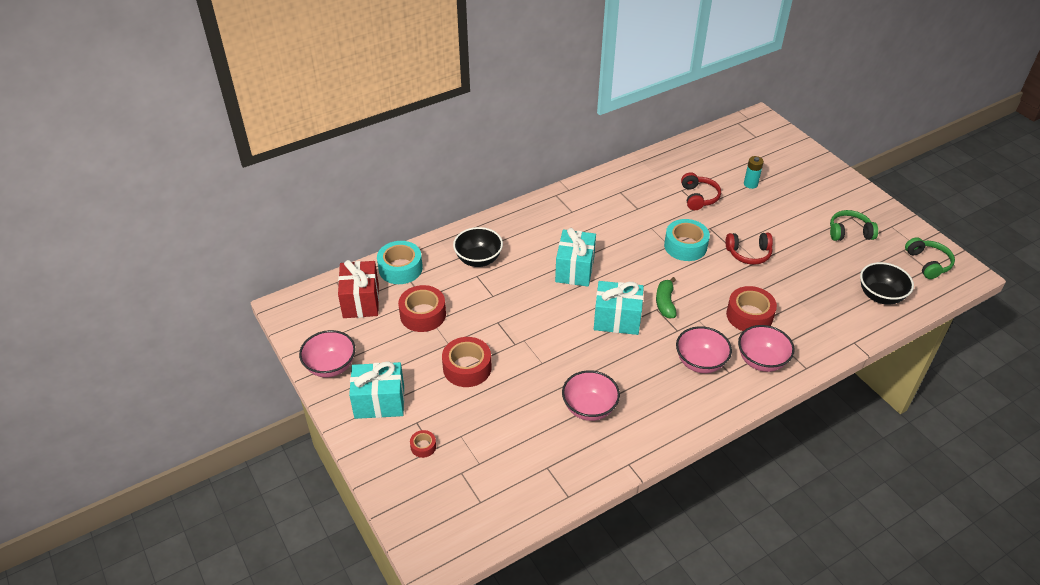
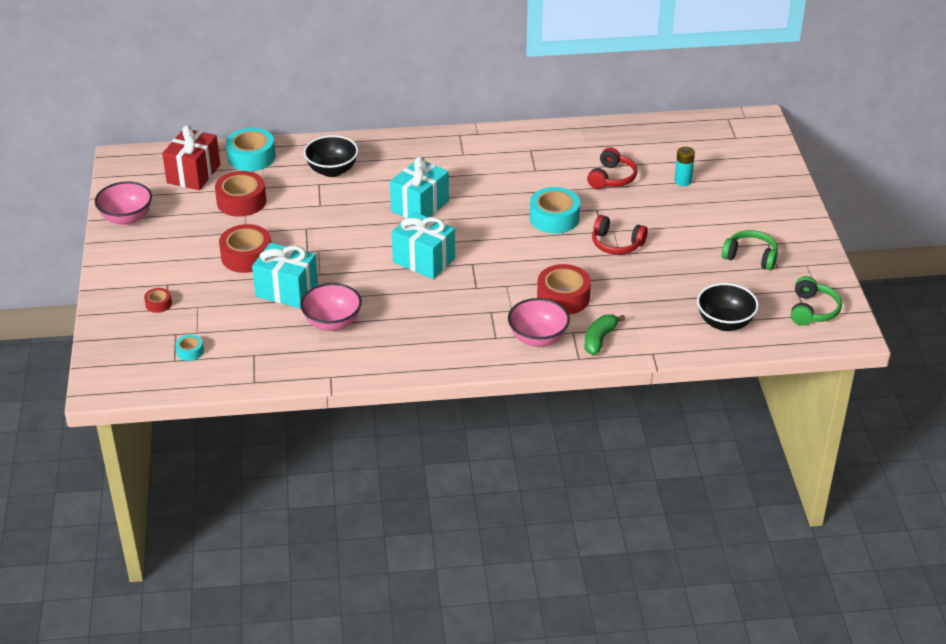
camera: 25 degrees right, 5 degrees down
(379, 402) = (147, 258): turquoise gift -> turquoise gift (286, 290)
(488, 486) = (190, 351): none -> turquoise tape
(665, 303) = (485, 261): green banana -> green banana (599, 339)
(700, 362) = (474, 320): pink bowl -> none

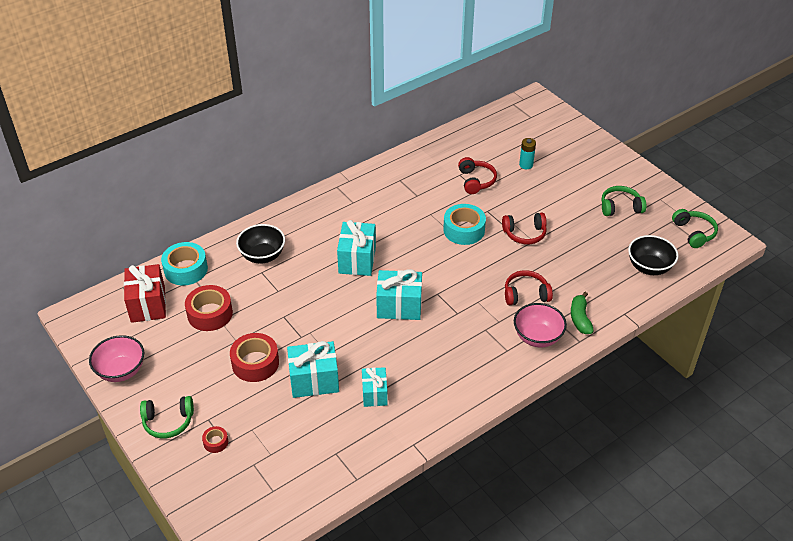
camera: 30 degrees left, 5 degrees up
(132, 272) = (168, 422): none -> green headphones
(190, 351) = (279, 476): turquoise tape -> none
(332, 323) = (374, 394): pink bowl -> turquoise gift
(563, 297) = (526, 294): red tape -> red headphones

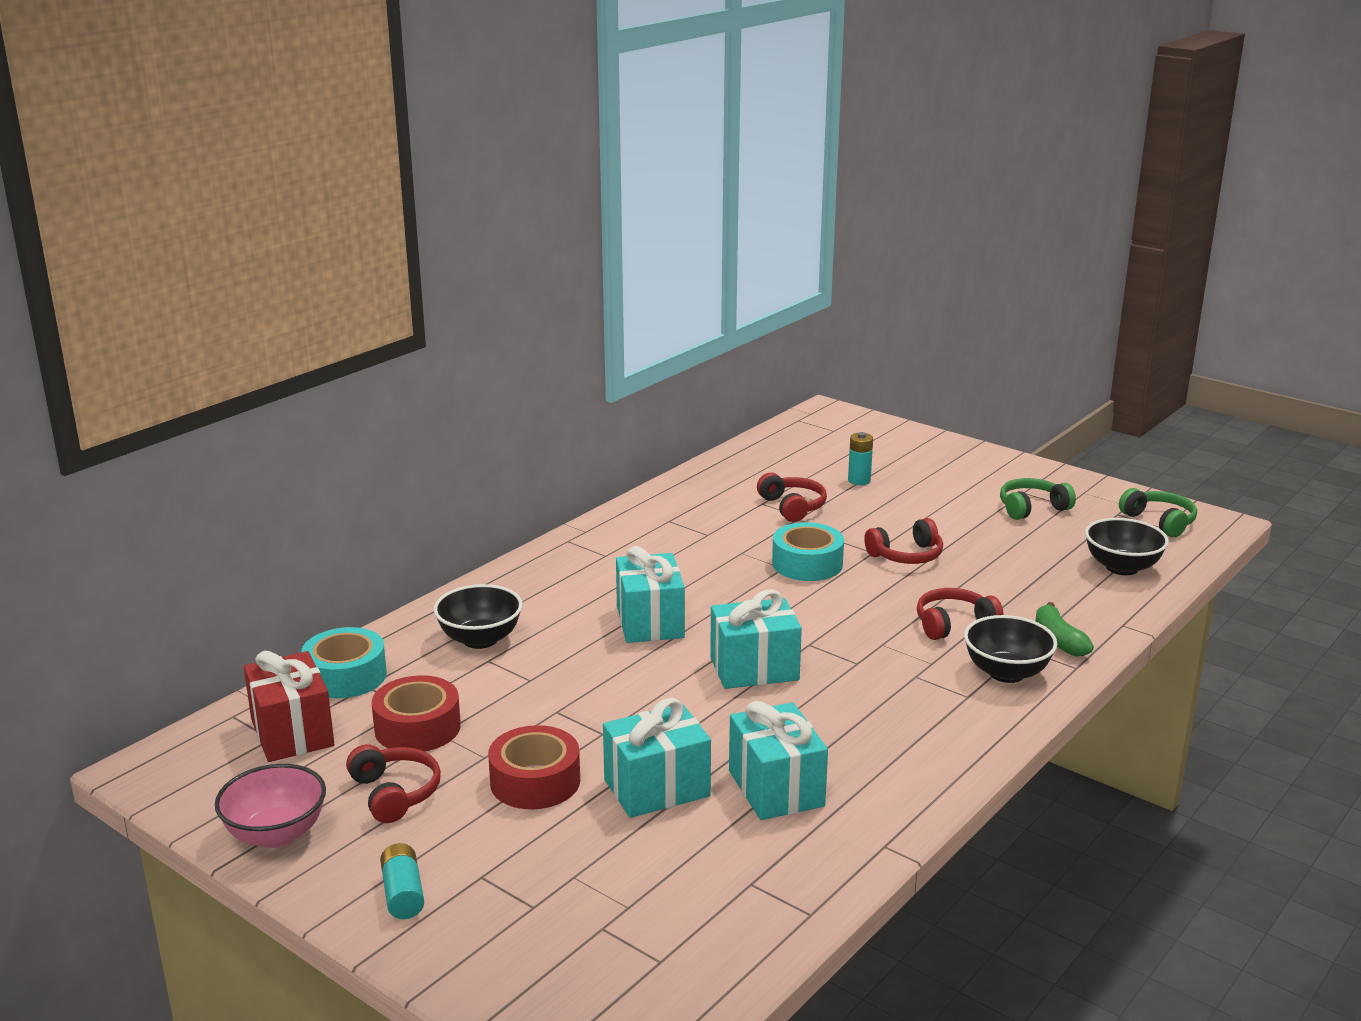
camera: 15 degrees left, 20 degrees down
(168, 422) = (403, 894): green headphones -> turquoise battery
(185, 356) = (395, 793): none -> red headphones
(215, 442) = (512, 908): red tape -> none
(374, 394) = (776, 788): turquoise gift -> turquoise gift, size x1.56
(537, 337) = (1006, 673): pink bowl -> black bowl

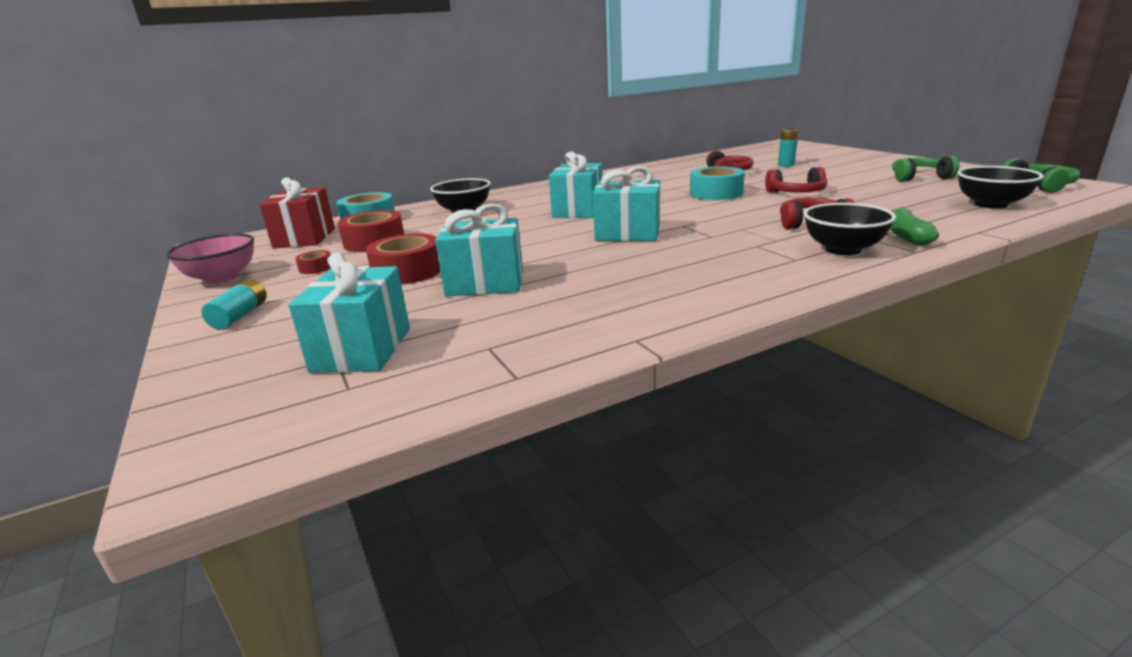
camera: 25 degrees right, 0 degrees up
(395, 793) = (316, 268): red headphones -> red tape
(776, 788) = (576, 293): turquoise gift -> turquoise gift (362, 349)

